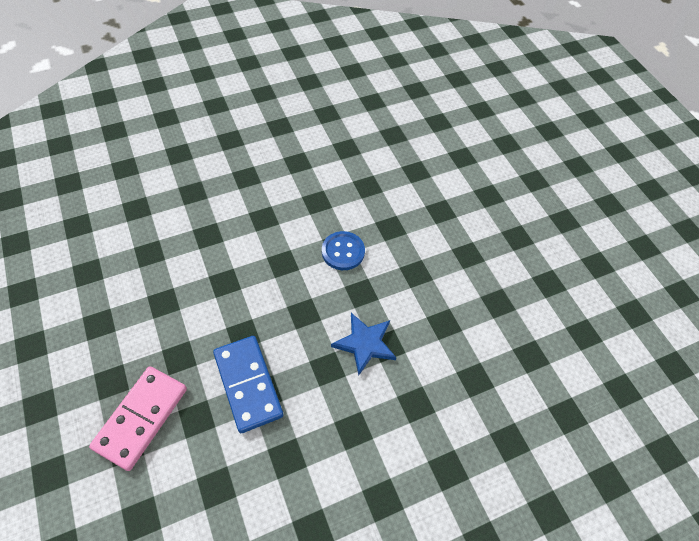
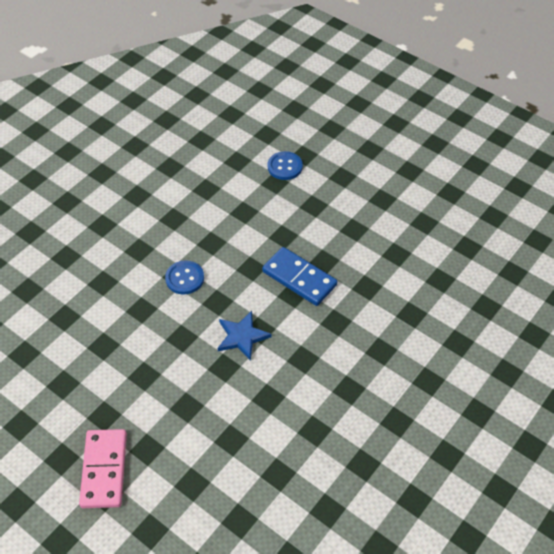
camera: 25 degrees left, 5 degrees down
(248, 384) = (171, 407): blue domino -> blue domino (299, 278)
(508, 183) = (285, 167): none -> blue button

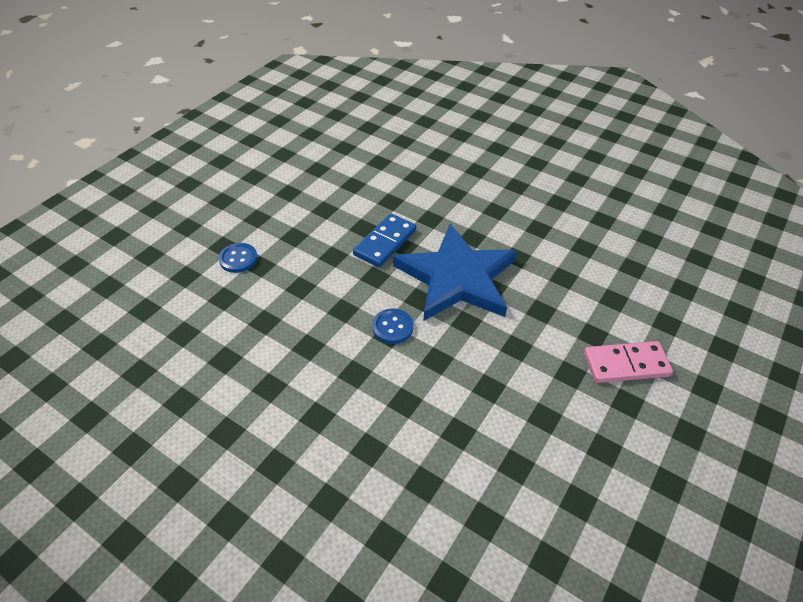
camera: 95 degrees left, 5 degrees down
(242, 336) = (457, 277): blue star -> blue star, size x2.37

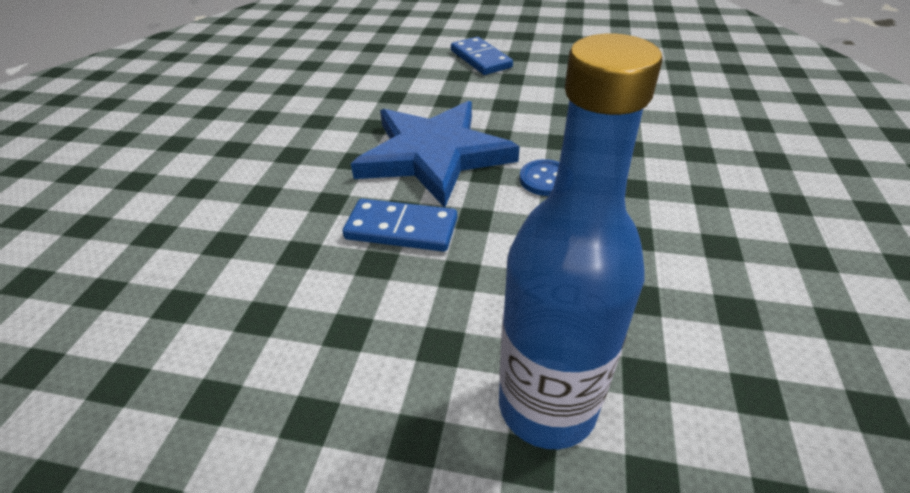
camera: 110 degrees left, 5 degrees down
(238, 259) = (547, 405): blue button -> blue bottle
(626, 364) = (480, 59): pink domino -> blue domino

